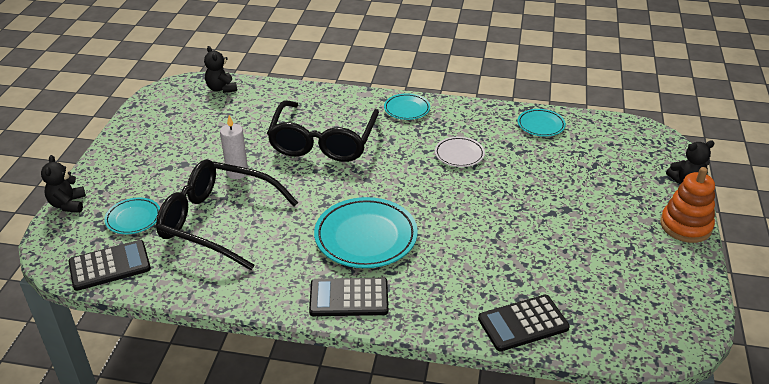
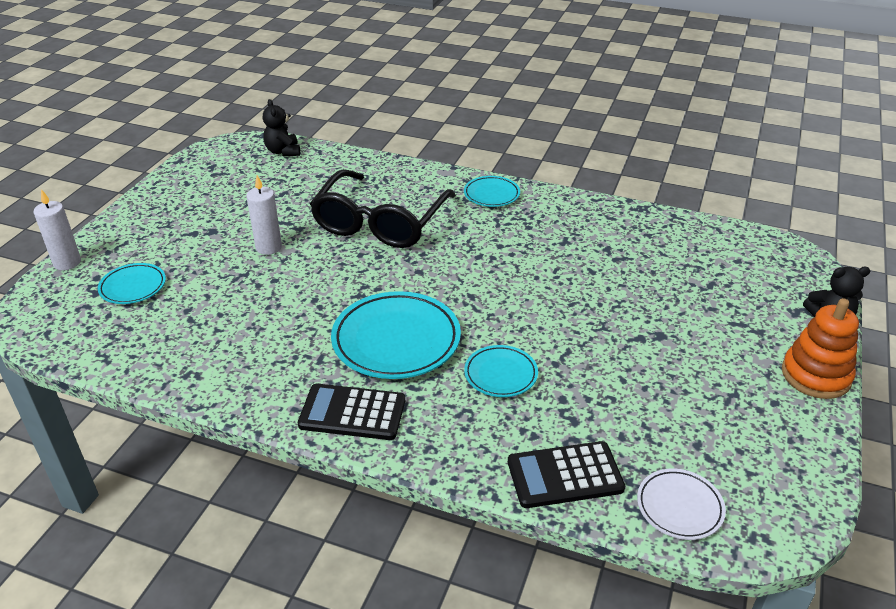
camera: 10 degrees right, 0 degrees up
(68, 204) = (67, 262): black teddy bear -> white candle
(110, 266) = (86, 338): black calculator -> none
(218, 222) = (227, 302): black glasses -> none
(459, 154) = (540, 254): white plate -> white plate (679, 507)
(541, 125) = (653, 229): turquoise plate -> turquoise plate (500, 374)

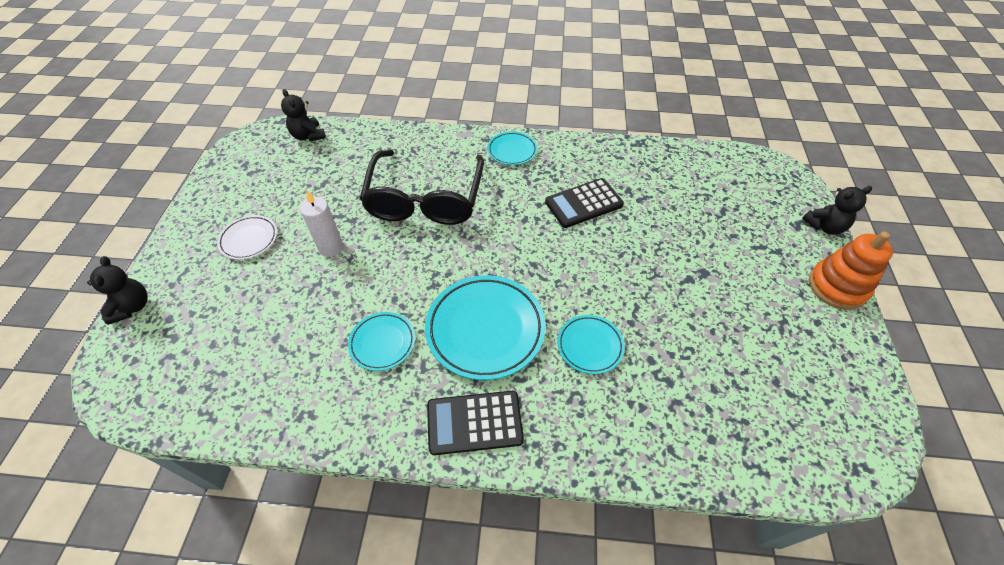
camera: 15 degrees left, 15 degrees up
(67, 262) = (132, 307): white candle -> black teddy bear
(133, 287) = (211, 322): turquoise plate -> turquoise plate (382, 343)
(565, 475) = (684, 445): black calculator -> black calculator (583, 203)
(679, 507) = (788, 453): white plate -> white plate (249, 239)

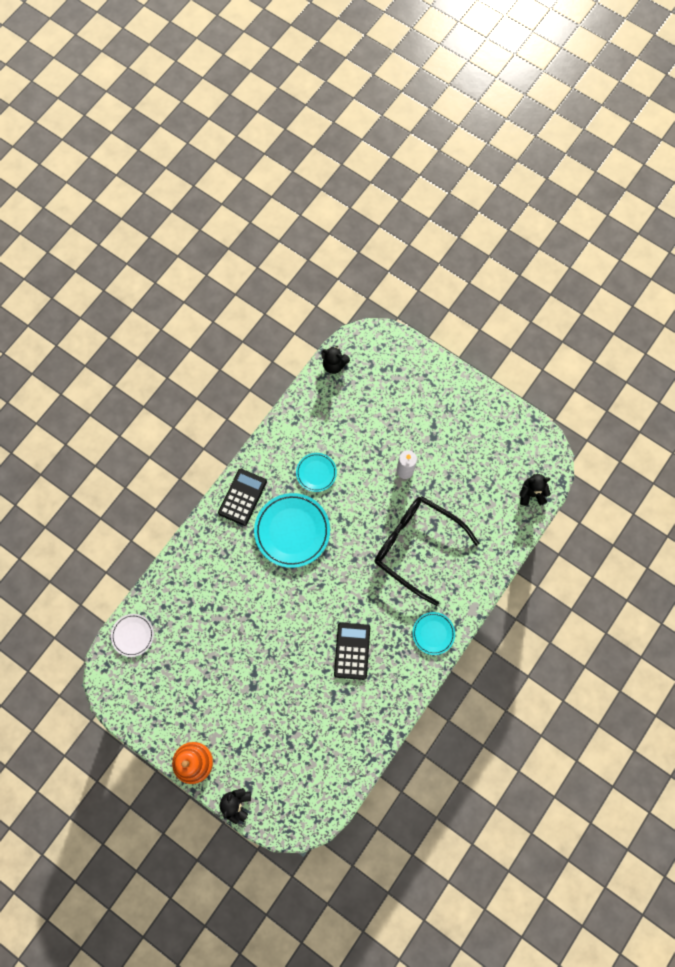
camera: 120 degrees right, 20 degrees up
(132, 307) = (418, 352): black teddy bear -> black teddy bear (334, 365)
(249, 239) = (439, 425): white plate -> white plate (133, 635)
(590, 346) = (248, 581): turquoise plate -> none

